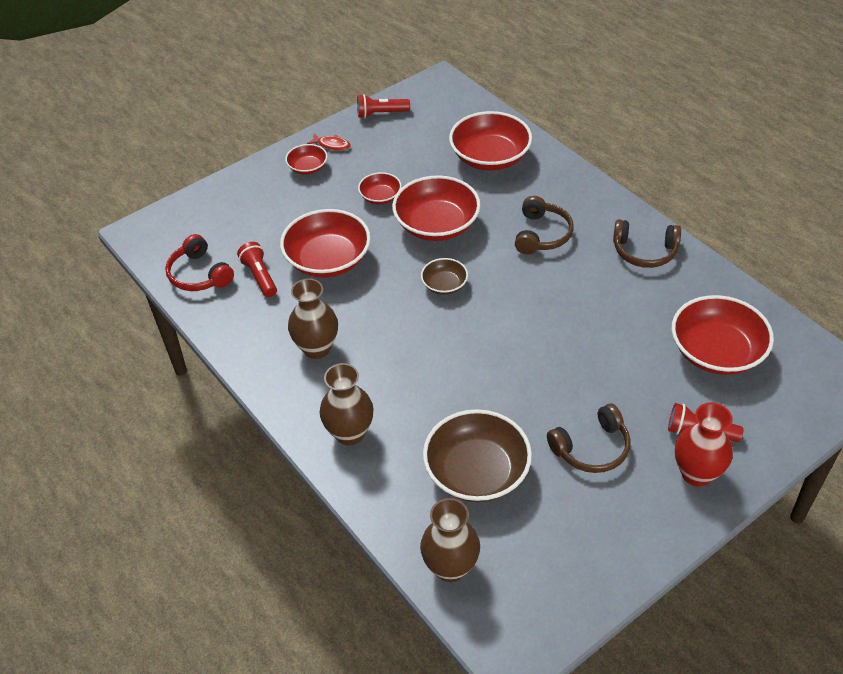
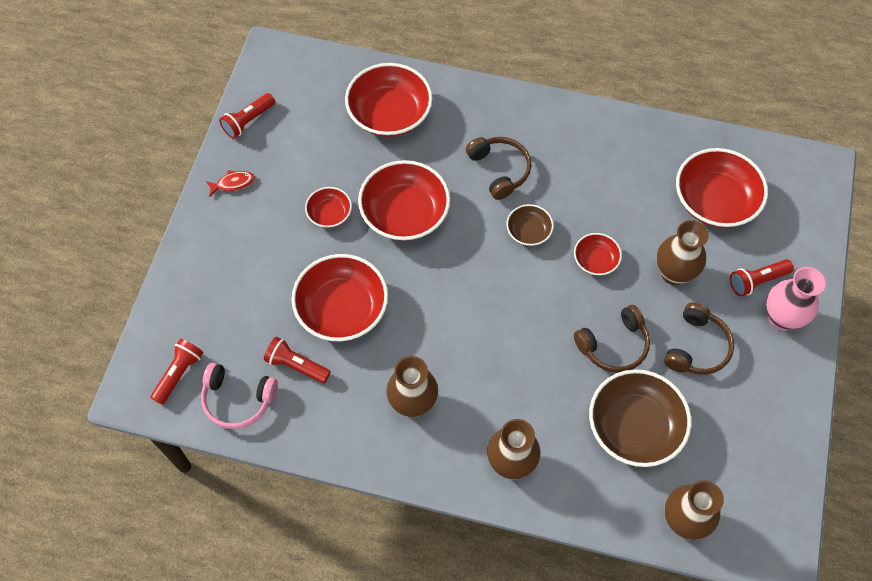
camera: 40 degrees left, 15 degrees up
(178, 237) = (179, 374): none -> red flashlight
(199, 274) = (238, 400): red headphones -> pink headphones
(307, 167) = (233, 222): red bowl -> red bowl (595, 260)
(444, 285) = (463, 271): brown bowl -> brown bowl (528, 231)
(624, 383) = (674, 273): none -> brown vase
(644, 251) = (592, 138): brown headphones -> brown headphones (614, 345)
(696, 473) = (781, 318): red vase -> pink vase

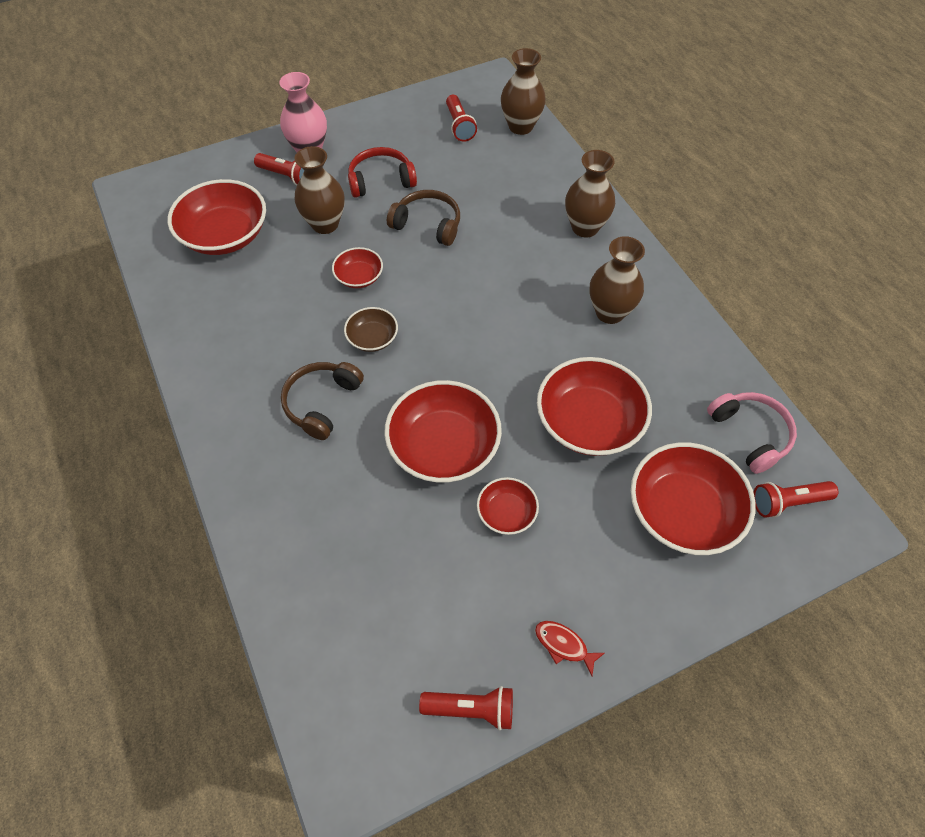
camera: 130 degrees left, 5 degrees down
(296, 365) = (674, 415): red flashlight -> red flashlight (459, 126)
(389, 114) = (332, 555): red bowl -> red bowl (683, 512)
(634, 427) = (482, 180): brown bowl -> none
(697, 347) = (381, 180): brown headphones -> red headphones

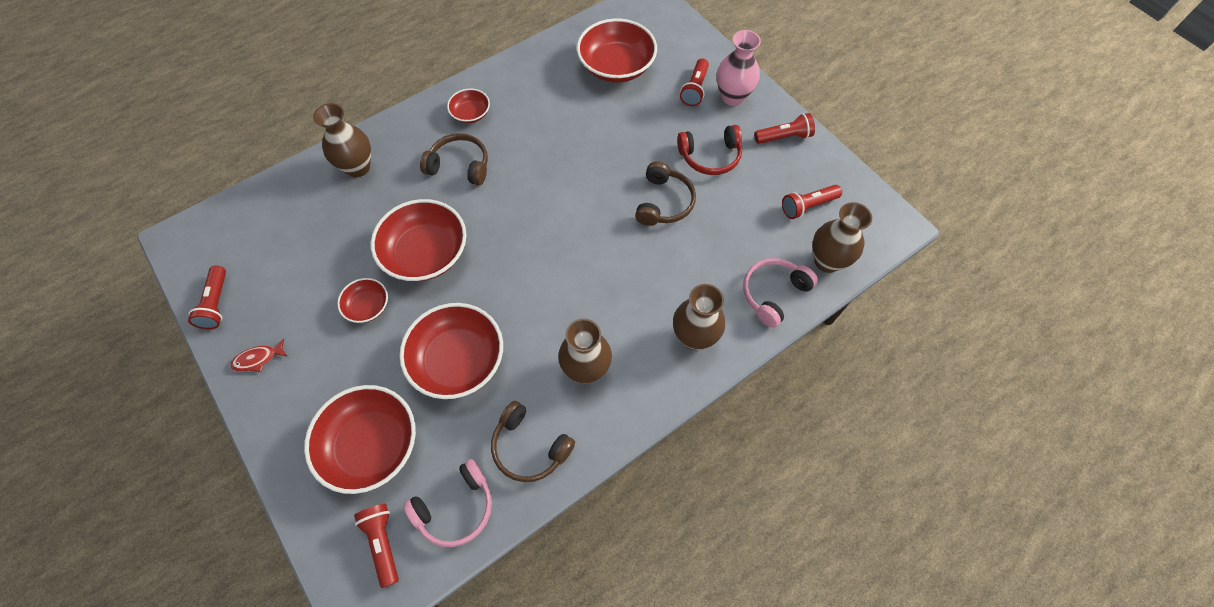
camera: 80 degrees right, 5 degrees up
(325, 224) = (645, 128): brown vase -> brown vase (358, 167)
(359, 277) = (590, 163): red bowl -> red bowl (471, 114)
(372, 338) = (526, 186): brown bowl -> none
(374, 124) = (784, 137): none -> red flashlight
(381, 180) = (710, 156): red headphones -> red headphones turned 105 degrees clockwise
(548, 167) = (773, 293): none -> pink headphones
(563, 645) = (258, 359): red fish -> red fish turned 135 degrees counterclockwise
(689, 367) = (529, 447): none -> brown headphones

